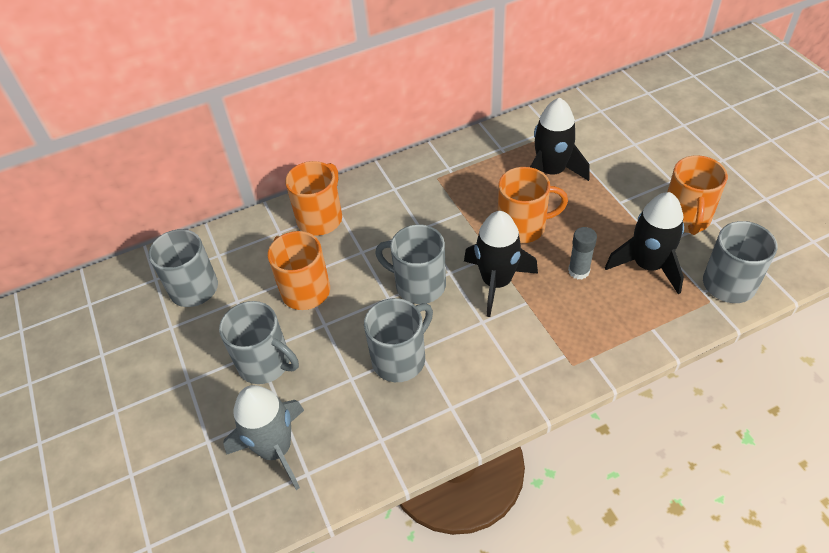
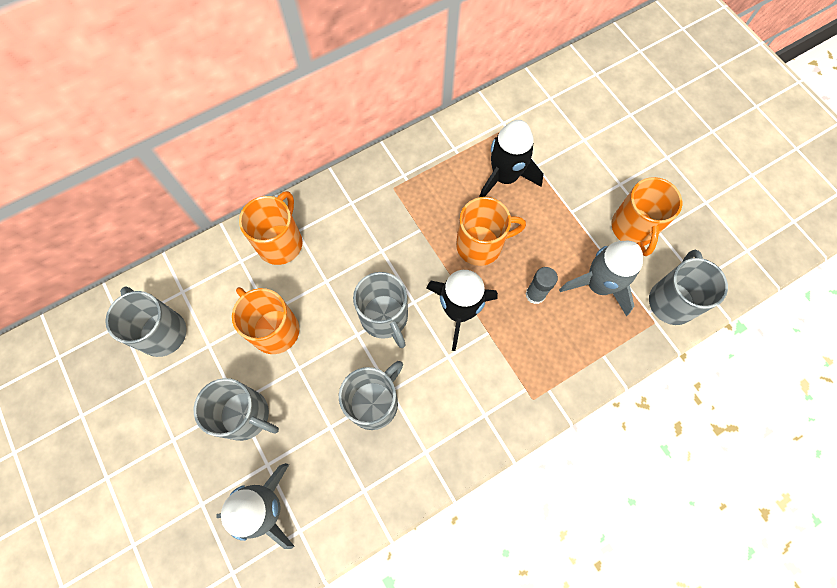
camera: 10 degrees left, 20 degrees up
(418, 285) = (385, 317): grey mug -> grey mug turned 135 degrees counterclockwise
(647, 265) = (598, 285): black rocket -> grey rocket

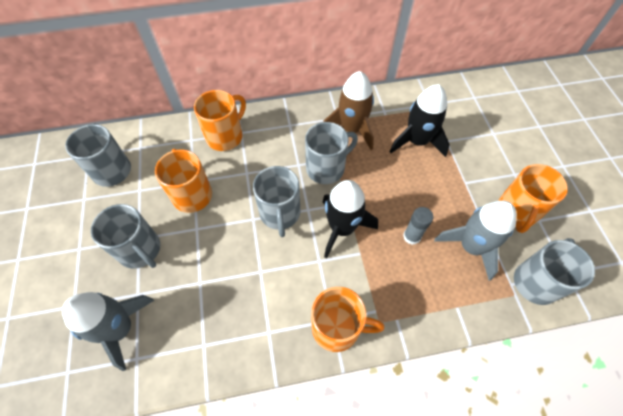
camera: 20 degrees right, 10 degrees down
(374, 402) = (243, 276): grey mug -> grey mug (326, 168)
(426, 185) = (352, 129): none -> brown rocket
(481, 245) = (379, 184): orange mug -> orange mug (337, 328)

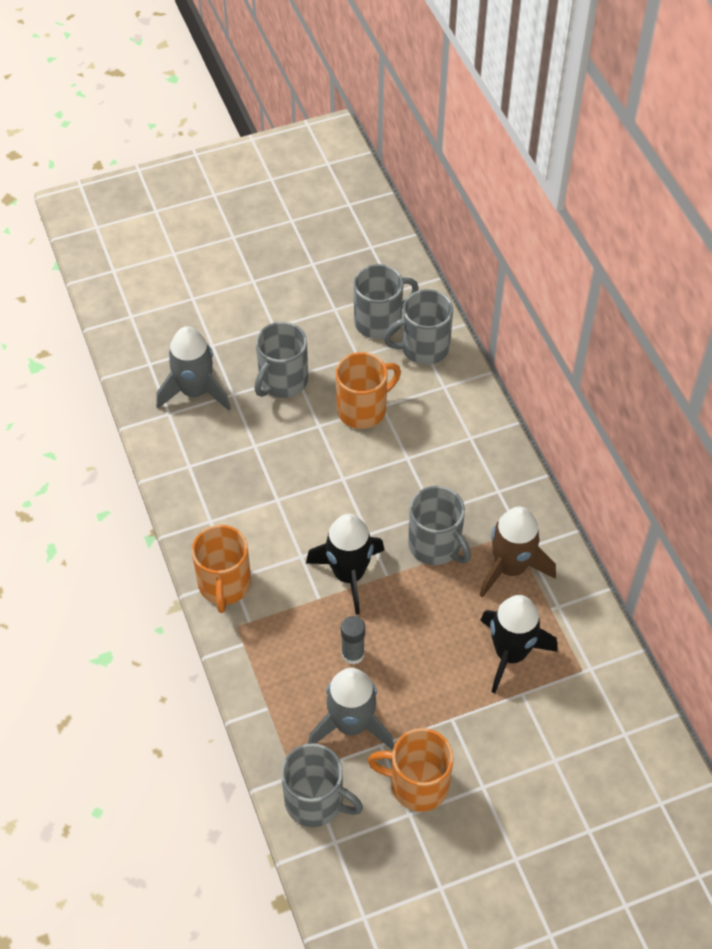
camera: 80 degrees right, 5 degrees down
(225, 136) = (459, 422): orange mug -> none
(280, 214) = (355, 505): grey mug -> grey mug (423, 348)

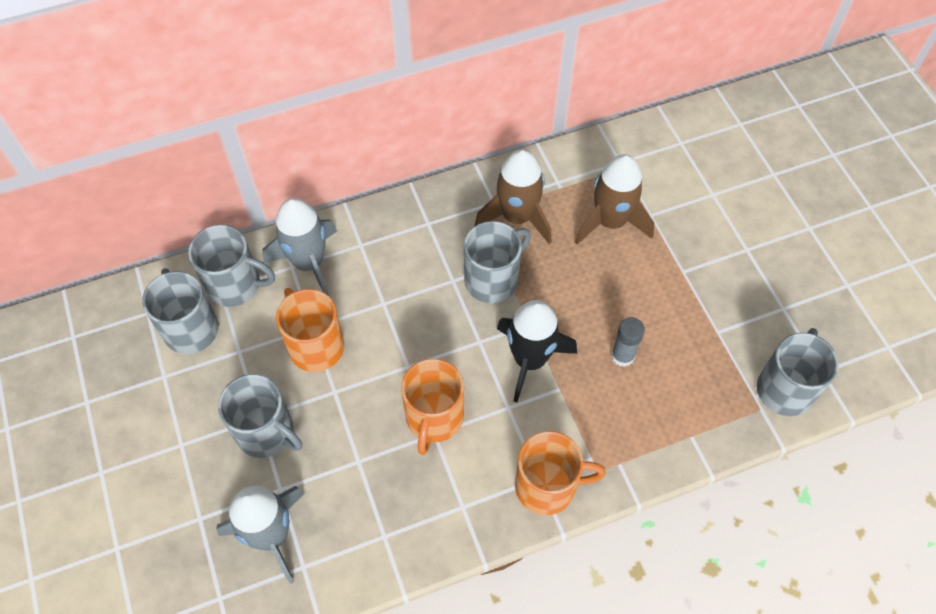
camera: 90 degrees left, 5 degrees up
(351, 724) = (700, 357): grey rocket -> grey rocket (308, 263)
(417, 784) = (753, 301): orange mug -> orange mug (434, 418)
(423, 348) = (235, 285): grey mug -> grey mug turned 60 degrees counterclockwise
(511, 653) = (610, 221): black rocket -> brown rocket

